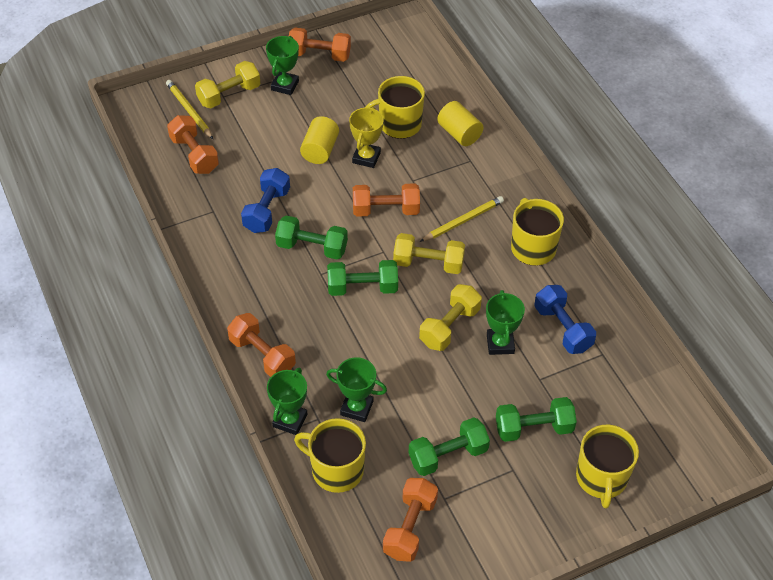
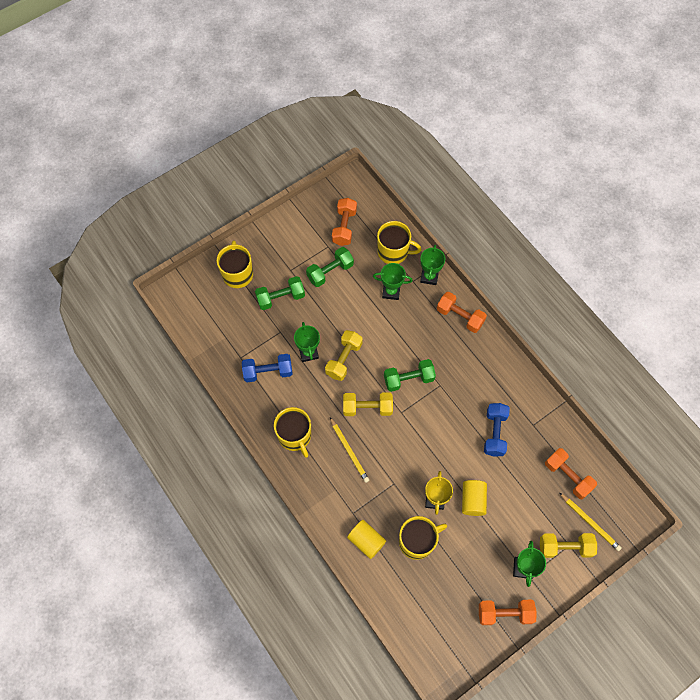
camera: 170 degrees right, 15 degrees up
(229, 95) = (565, 547): yellow dumbbell -> yellow dumbbell turned 45 degrees clockwise
(312, 247) = (452, 406): green dumbbell -> none
(385, 210) = (408, 450): orange dumbbell -> none
(463, 221) = (349, 451): yellow pencil -> yellow pencil turned 75 degrees counterclockwise
(562, 328) = (268, 372): blue dumbbell -> blue dumbbell turned 60 degrees counterclockwise

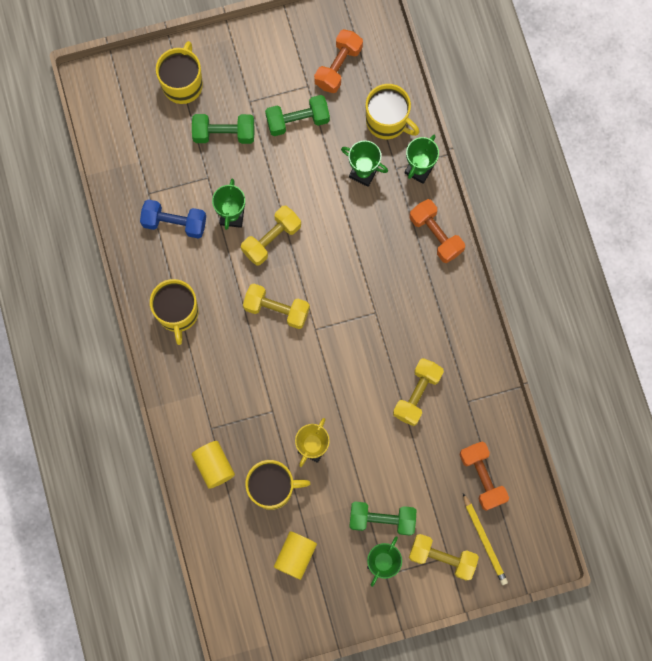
camera: 20 degrees right, 10 degrees up
(349, 451) = (234, 353): yellow pencil -> none
(408, 379) = (340, 291): green dumbbell -> green dumbbell (382, 519)
(472, 500) = (357, 464): yellow cylinder -> yellow cylinder (295, 556)
(494, 433) = (417, 394): blue dumbbell -> yellow dumbbell
(504, 613) = (340, 605): orange dumbbell -> none

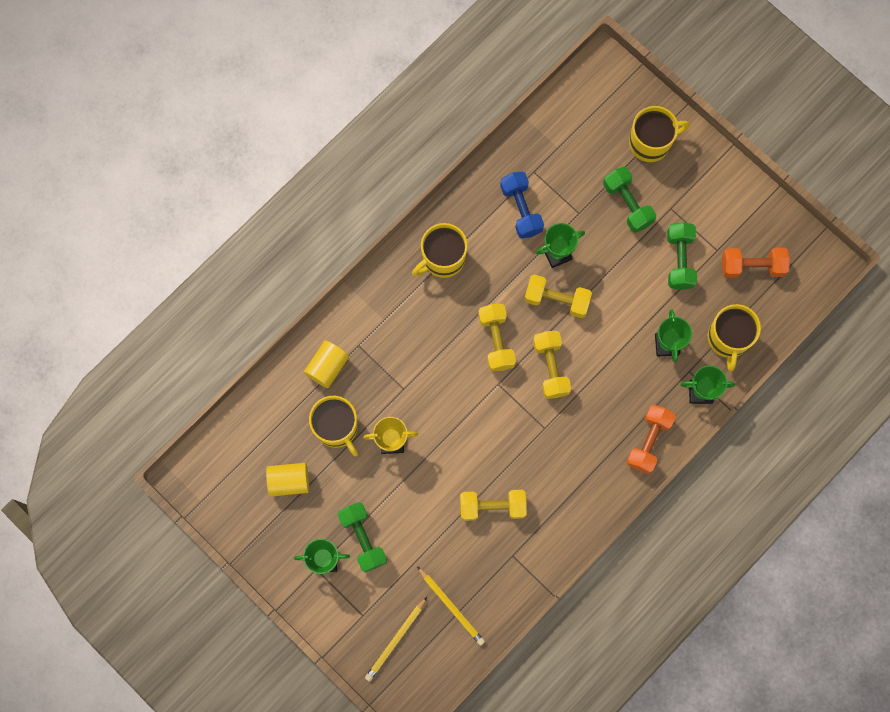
camera: 60 degrees right, 0 degrees up
(297, 120) = (679, 260): green dumbbell -> green dumbbell turned 45 degrees clockwise
(442, 558) = (359, 610): yellow dumbbell -> yellow dumbbell (550, 367)
(482, 477) = (451, 606): orange dumbbell -> yellow pencil

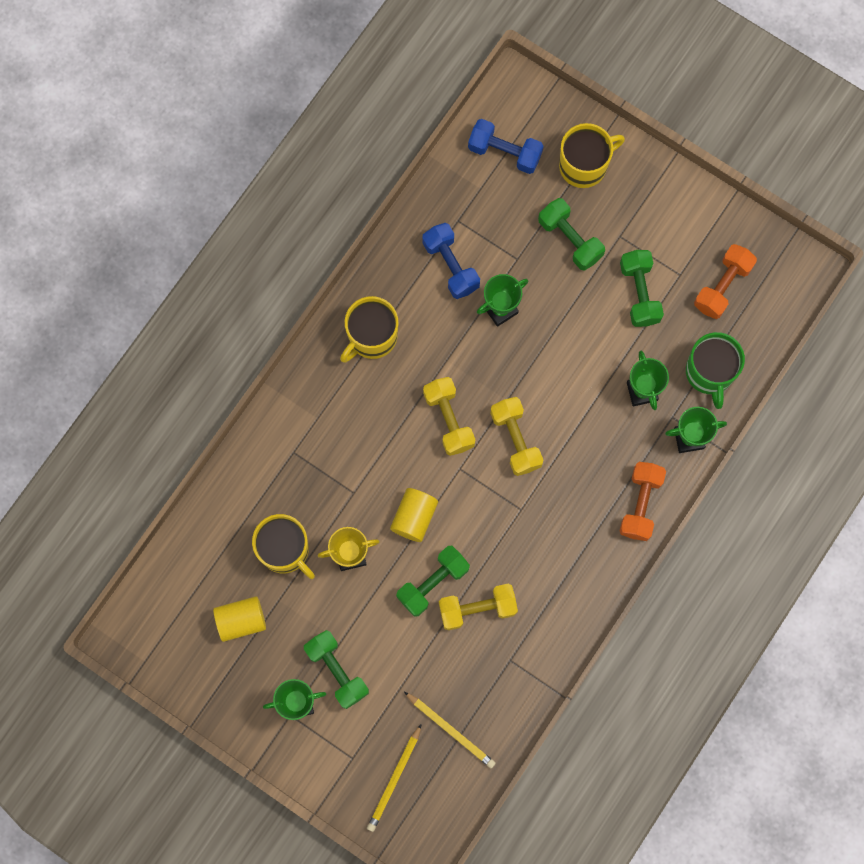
camera: 10 degrees left, 0 degrees up
(327, 367) = (262, 483): yellow cylinder -> yellow cylinder (414, 517)
(458, 478) = (433, 583): none -> green dumbbell
(556, 300) = (509, 362): yellow dumbbell -> none
(584, 120) = (504, 152): none -> blue dumbbell
(728, 339) = (709, 372): yellow mug -> green mug
(752, 266) = (722, 286): orange dumbbell -> orange dumbbell turned 45 degrees counterclockwise

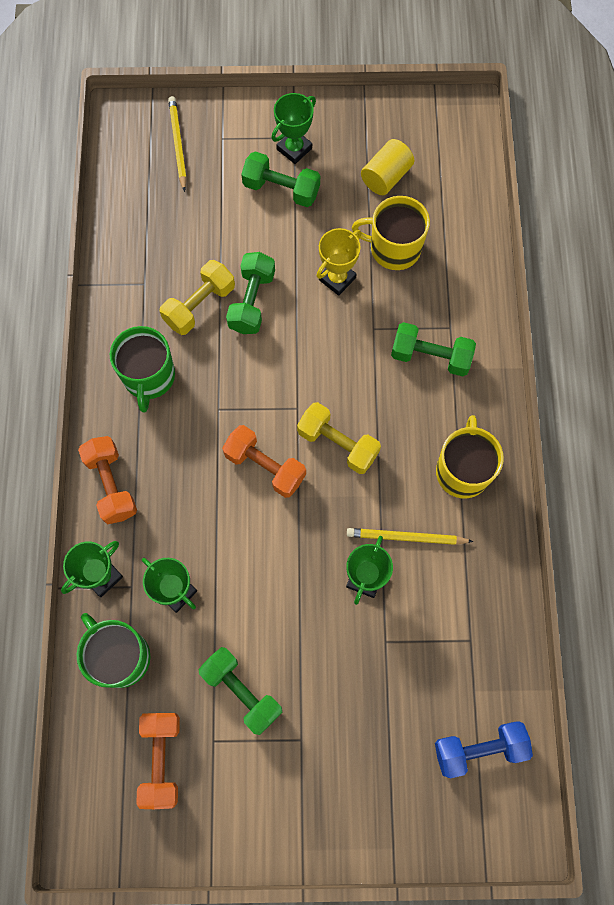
camera: 145 degrees right, 5 degrees down
(414, 517) = (306, 342): yellow cylinder -> none
(450, 266) = (443, 589): blue dumbbell -> none
(450, 730) = (157, 203): yellow pencil -> yellow pencil (406, 537)
(515, 440) = (265, 466): yellow dumbbell -> orange dumbbell
(557, 573) = (149, 377): none -> green mug
(570, 239) = (348, 699): green dumbbell -> green dumbbell (430, 356)
(584, 165) = (389, 794): yellow mug -> none

